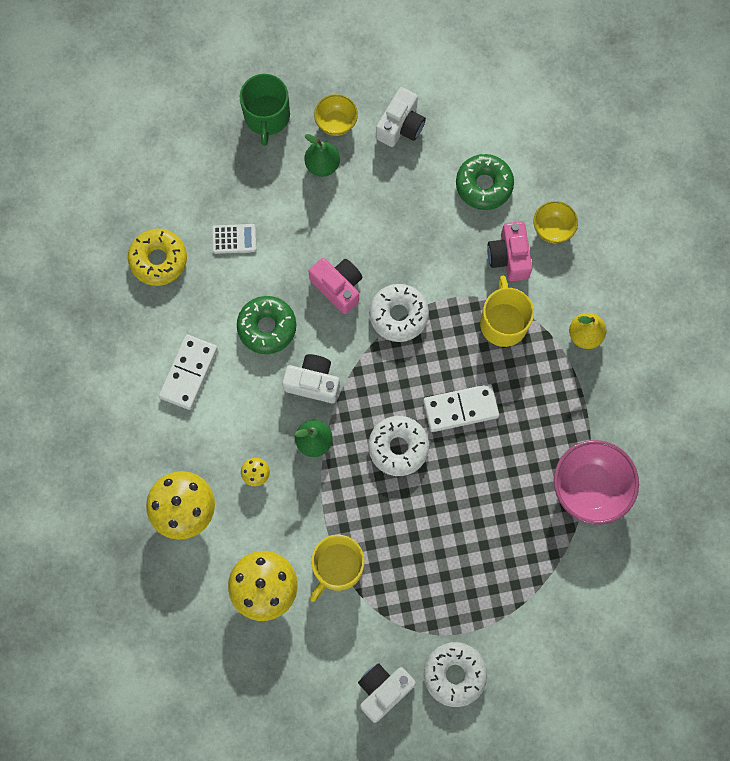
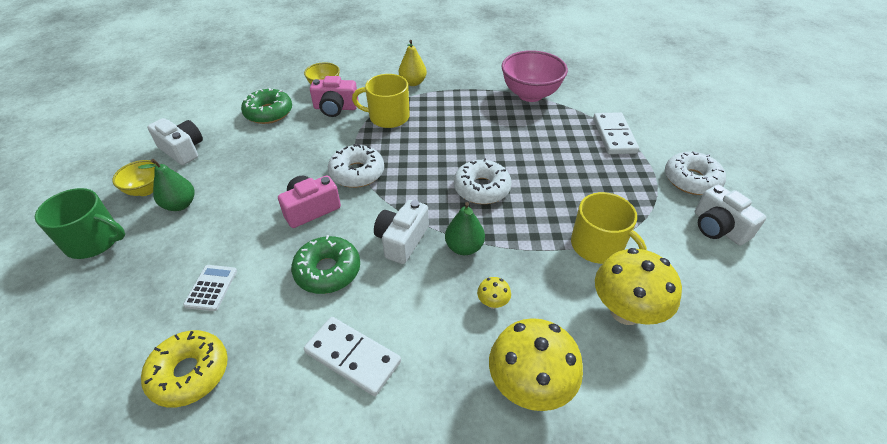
camera: 80 degrees left, 30 degrees down
(460, 409) = (454, 148): white domino -> white domino (614, 135)

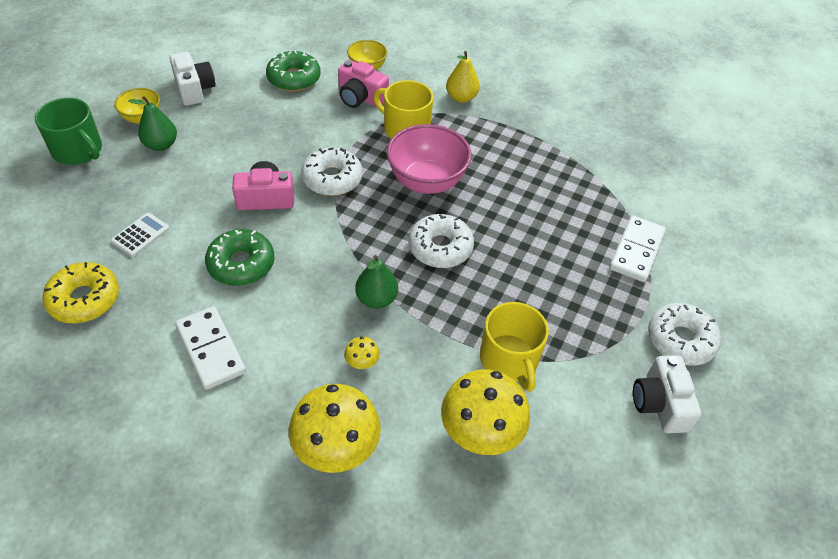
camera: 25 degrees right, 5 degrees up
(402, 240) = (325, 266): white camera -> none
(530, 94) = (581, 162): pink bowl -> pink bowl (426, 182)

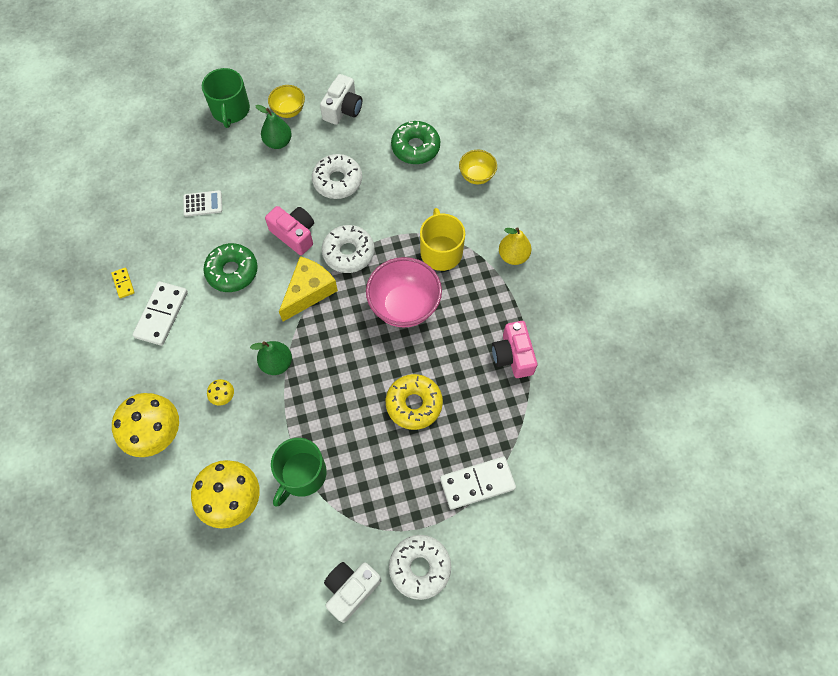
camera: 50 degrees right, 15 degrees up
(84, 299) = (136, 225): yellow donut -> yellow donut (414, 404)
(132, 356) = (123, 283): none -> yellow domino
(334, 228) = (309, 292): none -> yellow cheese
(361, 98) = (441, 200): pink camera -> pink camera (513, 356)
(440, 247) = (354, 363): white donut -> white donut (337, 181)
(509, 360) = (301, 475): yellow mug -> green mug

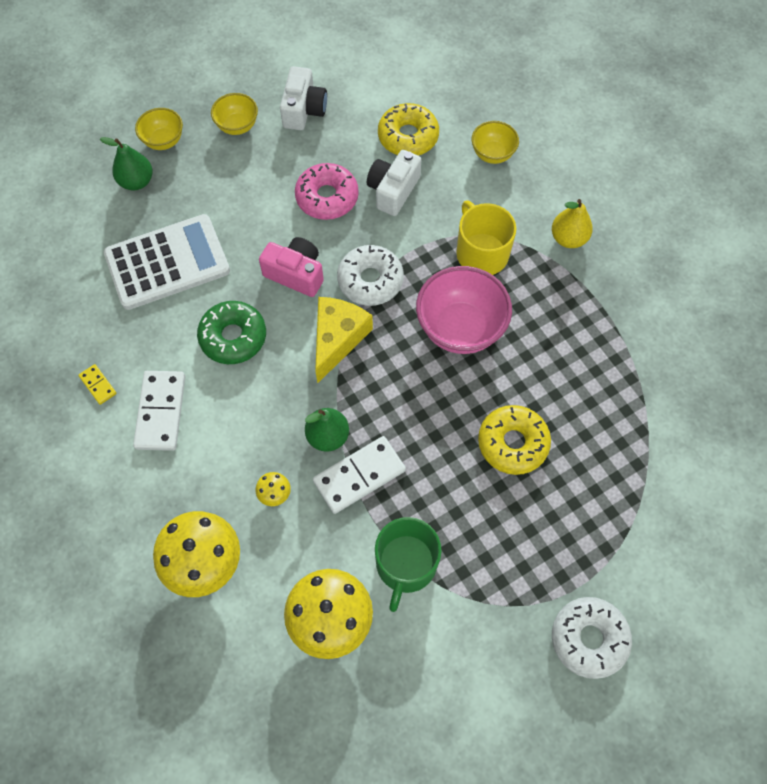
camera: 15 degrees left, 0 degrees up
(203, 204) = (167, 263): white calculator -> white calculator, size x2.27
(230, 110) = (164, 141): green mug -> yellow bowl
(278, 142) = (237, 167): green pear -> green pear (137, 181)
(337, 181) = (327, 197): white donut -> pink donut
(351, 590) = (515, 689): white camera -> white camera (393, 190)
(415, 147) = (408, 137): green donut -> yellow donut
(477, 483) = (621, 518): white domino -> white domino (359, 476)
(513, 356) = (609, 356): pink camera -> none

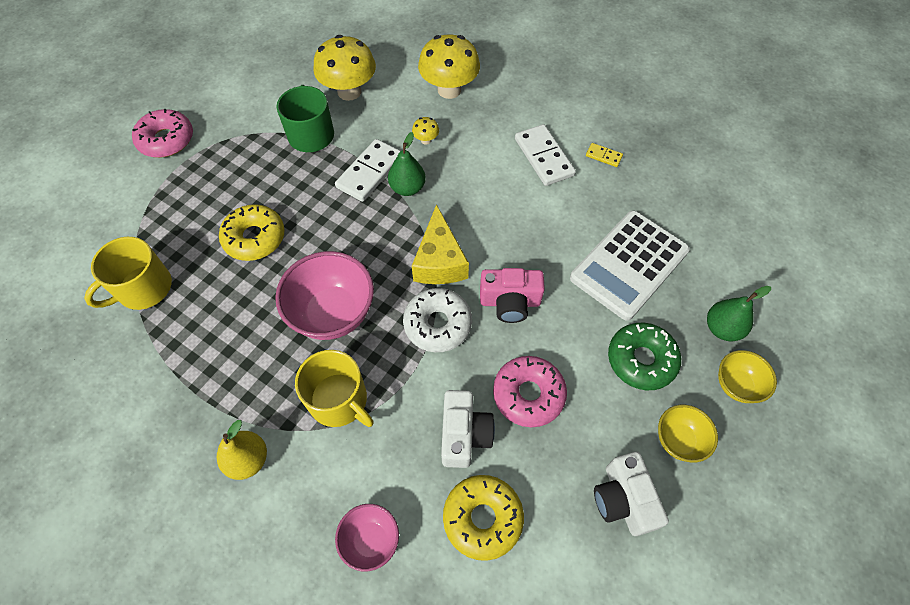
camera: 155 degrees right, 5 degrees down
(233, 337) = (527, 228): green donut -> green donut (641, 360)
(492, 154) = (370, 540): yellow bowl -> pink bowl
(588, 639) = (166, 140): white donut -> pink donut
(639, 431) = (143, 288): none -> yellow mug

